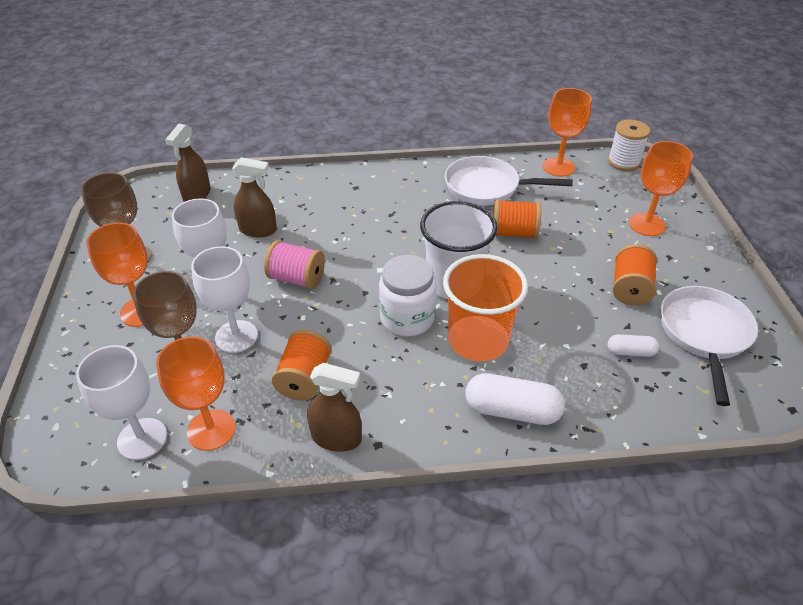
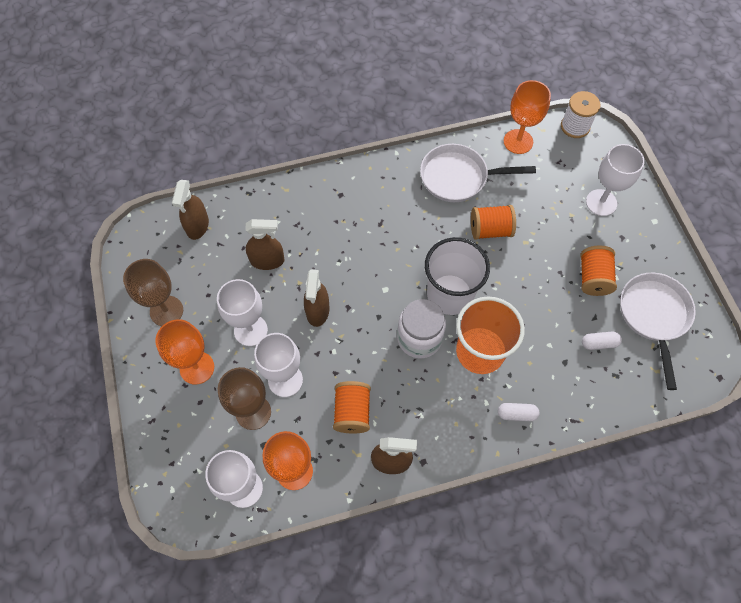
camera: 10 degrees left, 20 degrees up
(297, 278) = (317, 311): pink spool -> brown spray bottle
(512, 410) = (516, 414): white capsule -> white capsule, size x0.55
(647, 224) = (601, 202): orange goblet -> white goblet

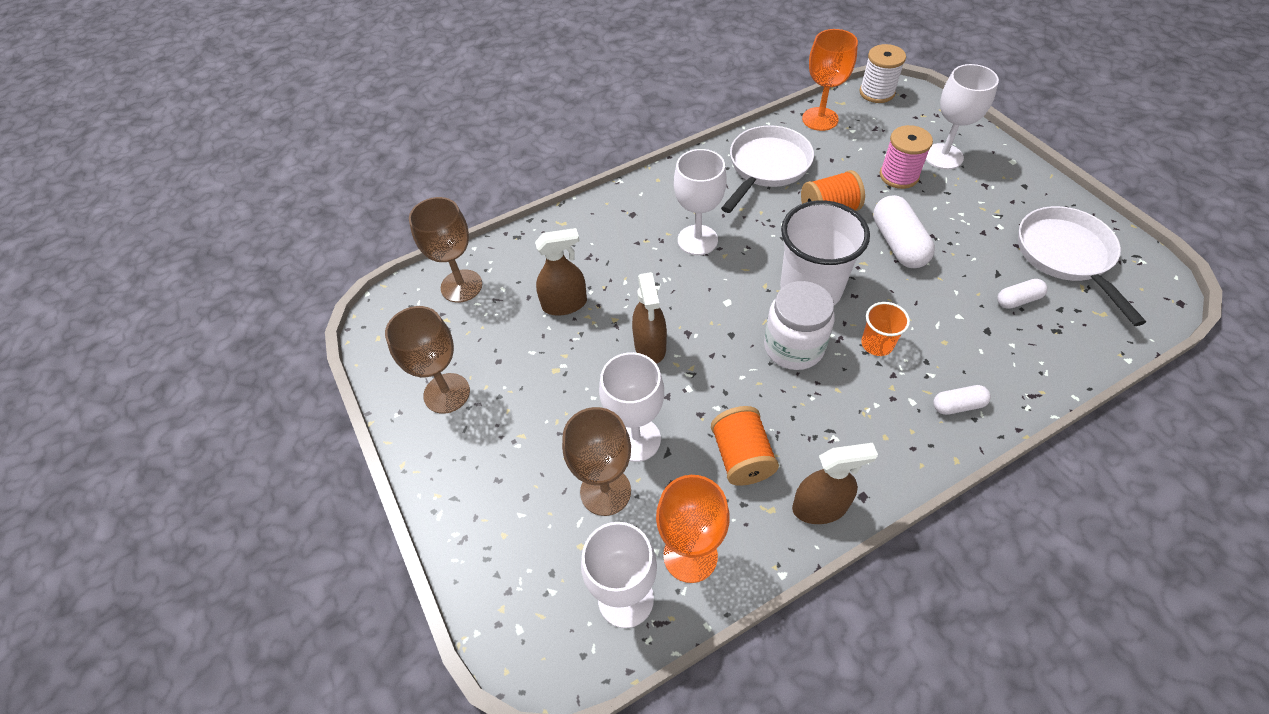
camera: 10 degrees left, 10 degrees down
(197, 226) = (461, 286): brown spray bottle -> brown goblet
(197, 368) = (509, 453): orange goblet -> none
(250, 330) = (569, 389): white goblet -> white goblet (697, 240)
(458, 177) = (767, 167): white pan -> white pan turned 135 degrees clockwise
(480, 352) = (877, 344): orange cup -> orange cup, size x0.49
(531, 272) = (898, 243): none -> white capsule
(558, 212) = (899, 176): none -> pink spool
(593, 278) = (974, 233): orange spool -> none

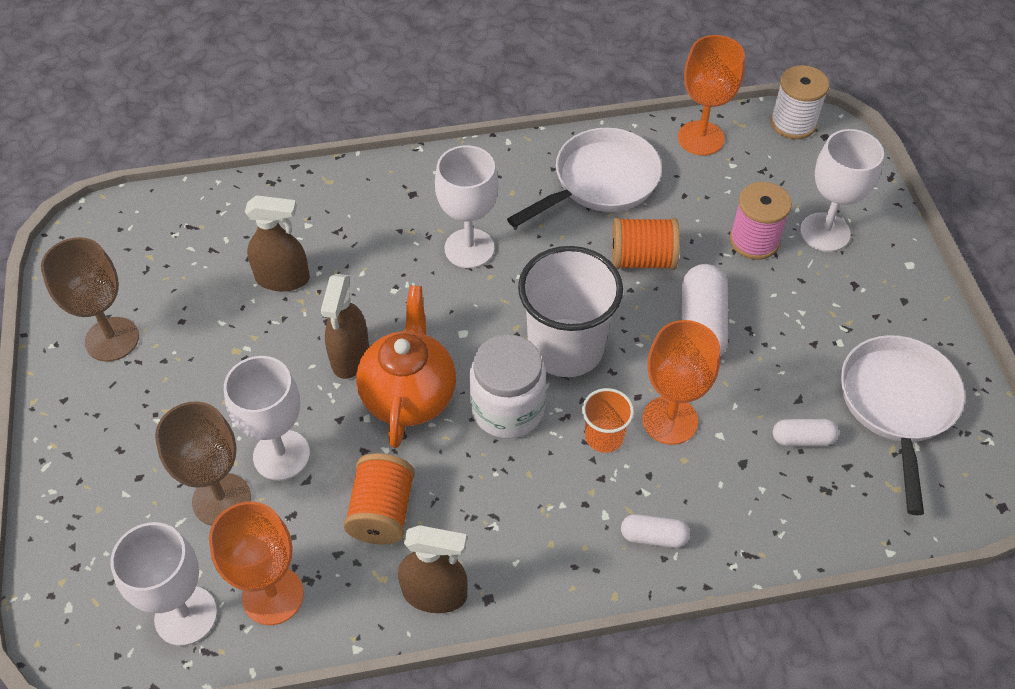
camera: 15 degrees right, 0 degrees up
(461, 286) = (183, 222): brown goblet -> none
(712, 360) = (409, 395): none -> orange teapot
(917, 317) = (670, 420): none -> orange goblet

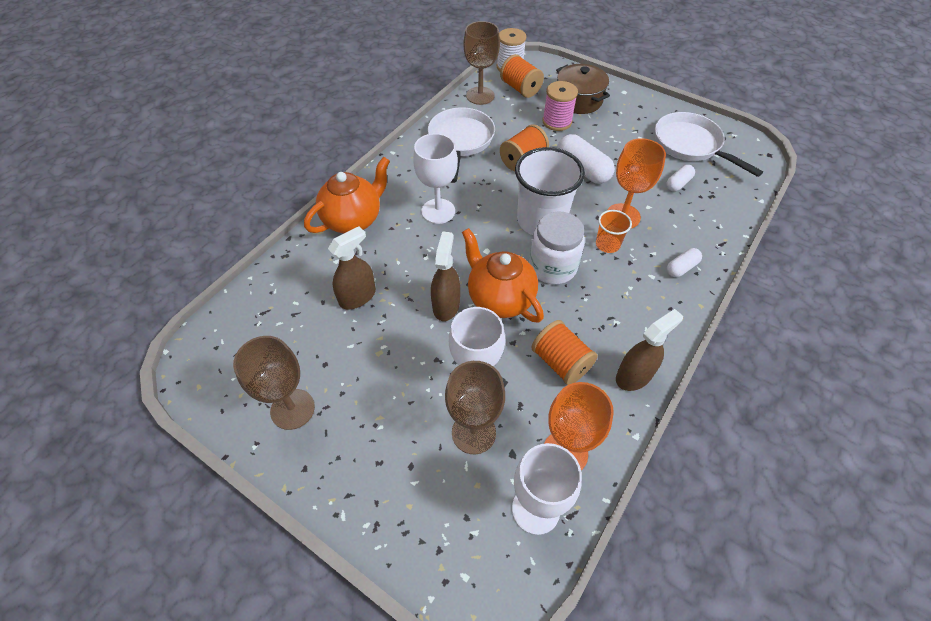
camera: 45 degrees left, 0 degrees up
(350, 357) = (446, 305): brown spray bottle -> brown spray bottle turned 135 degrees counterclockwise
(375, 192) = (353, 219): none -> orange teapot
(701, 138) = (480, 96): orange goblet -> brown goblet
(766, 163) = (520, 88): none -> orange spool
(825, 232) = (578, 100): white goblet -> brown pot

